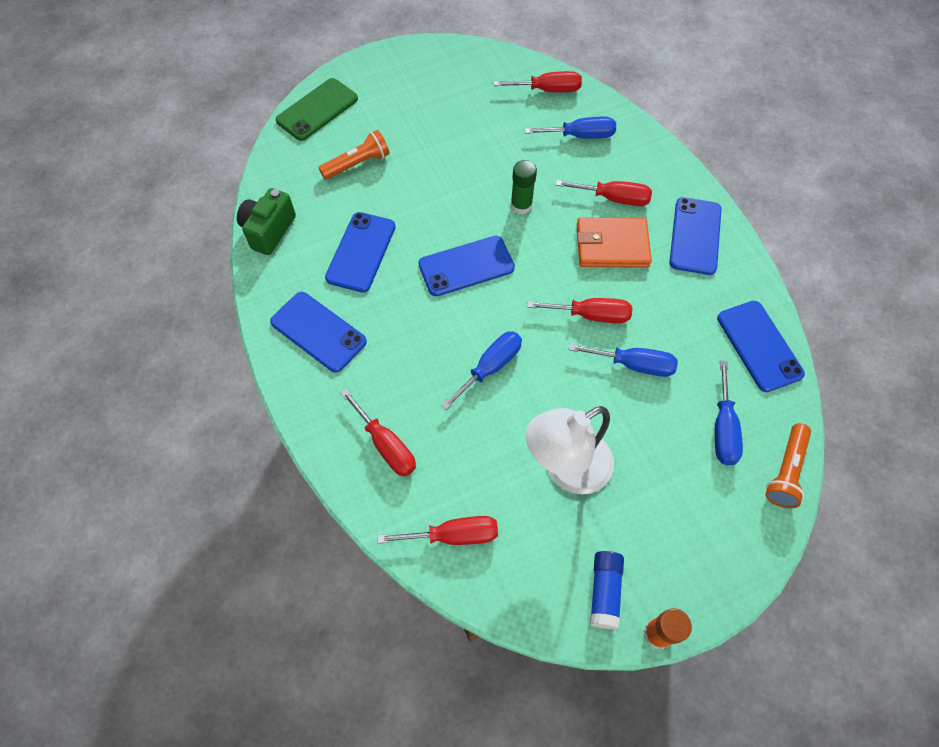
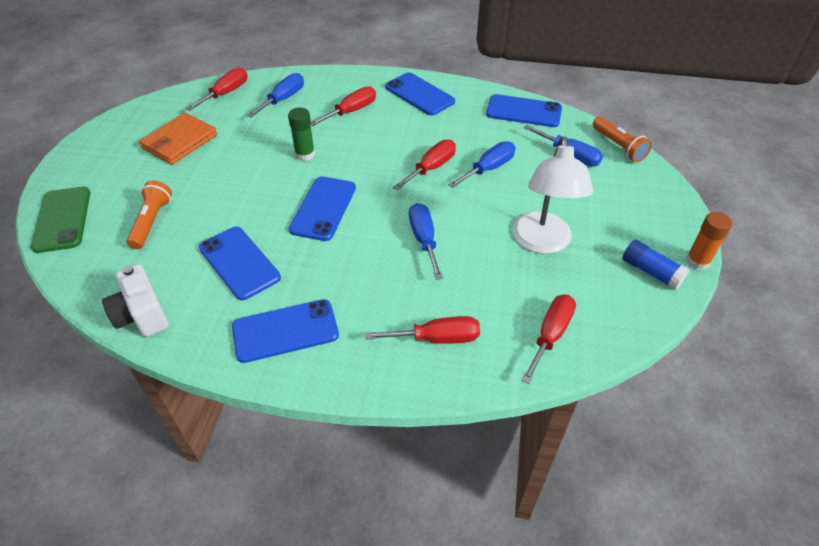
camera: 55 degrees left, 15 degrees down
(269, 231) = (142, 315): green camera -> white camera
(612, 245) = (387, 131): orange wallet -> orange wallet (180, 142)

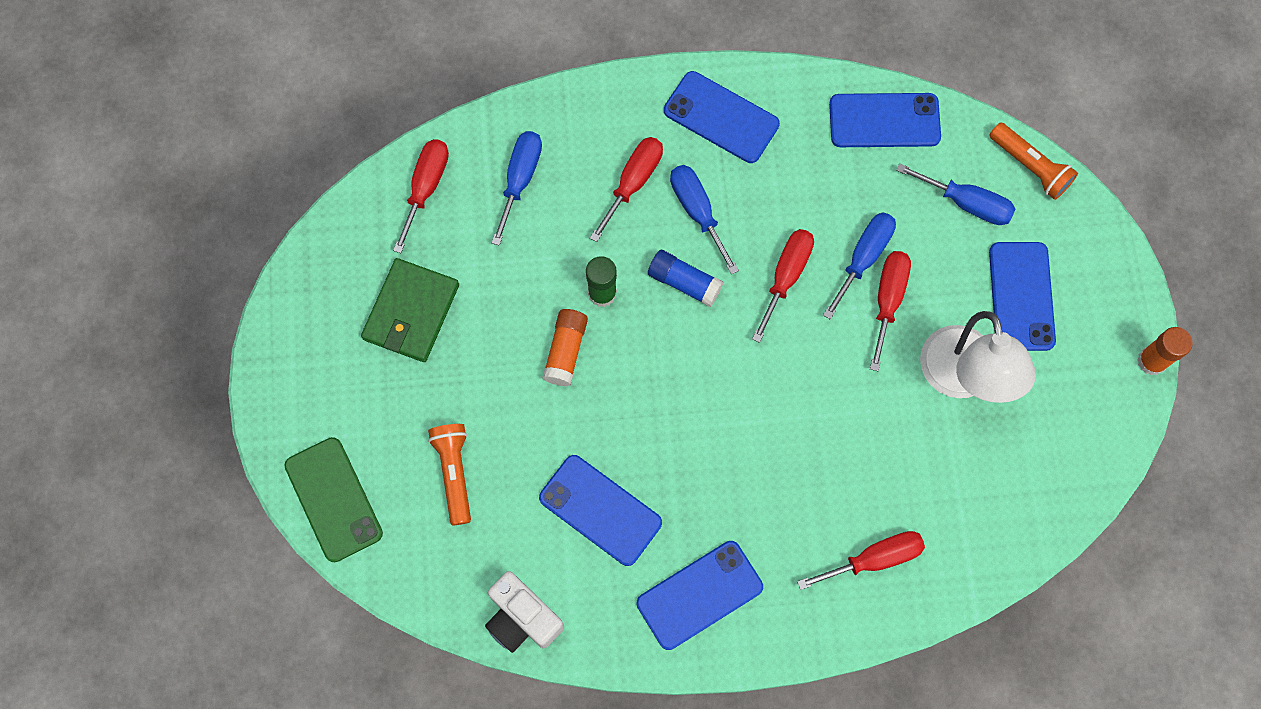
camera: 15 degrees left, 25 degrees up
(180, 142) = (411, 312): orange wallet -> green wallet
(265, 176) = (565, 351): none -> orange glue stick
(323, 208) = (668, 390): blue phone -> blue phone (1021, 296)
(424, 240) = (815, 412): blue screwdriver -> blue screwdriver (697, 212)
(550, 335) = (998, 520): red screwdriver -> red screwdriver (888, 300)
(651, 272) = (1098, 393): blue glue stick -> blue glue stick (684, 282)

